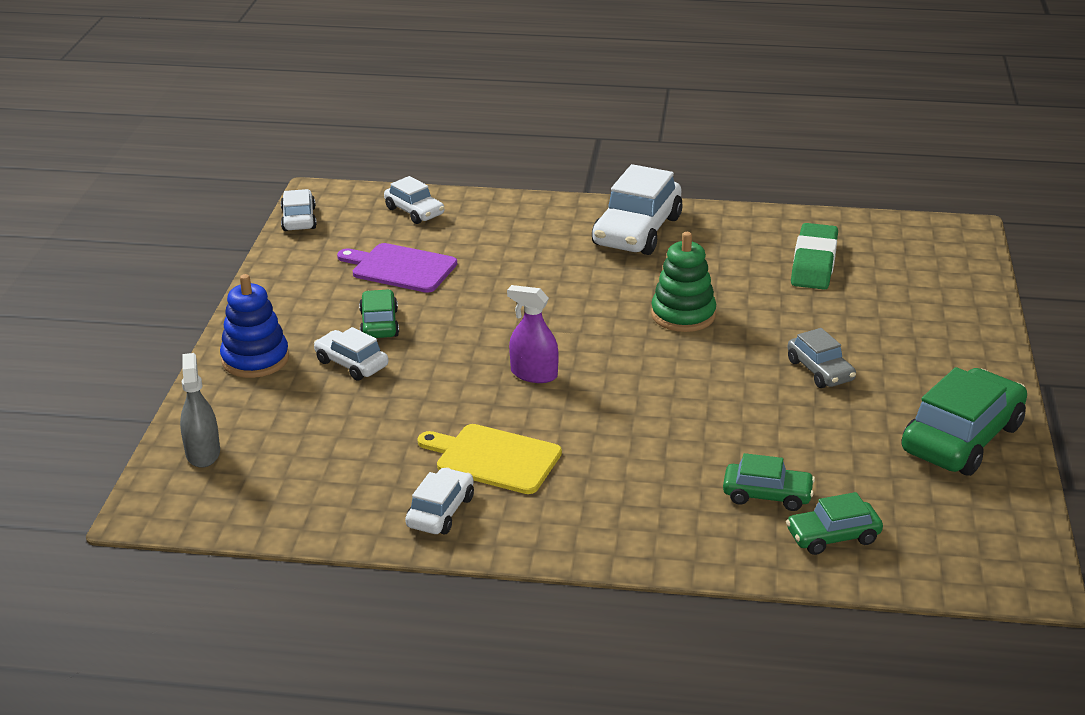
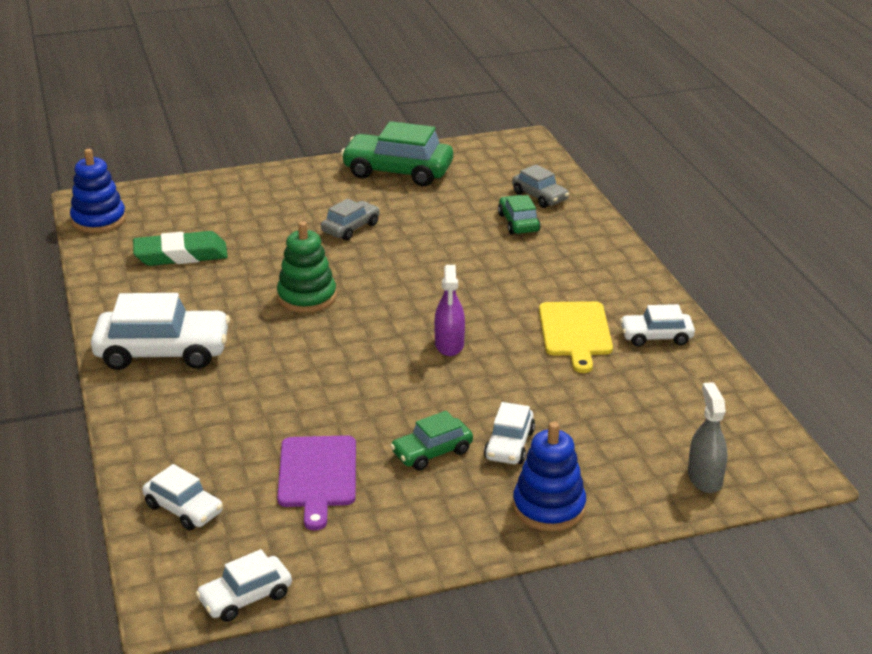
camera: 115 degrees left, 0 degrees up
(203, 453) = (705, 478): grey spray bottle -> grey spray bottle turned 120 degrees clockwise
(414, 211) = (184, 509): white car -> white car turned 105 degrees clockwise
(833, 536) = (540, 196): green car -> grey car
(917, 231) = (98, 220): none -> blue stacking toy

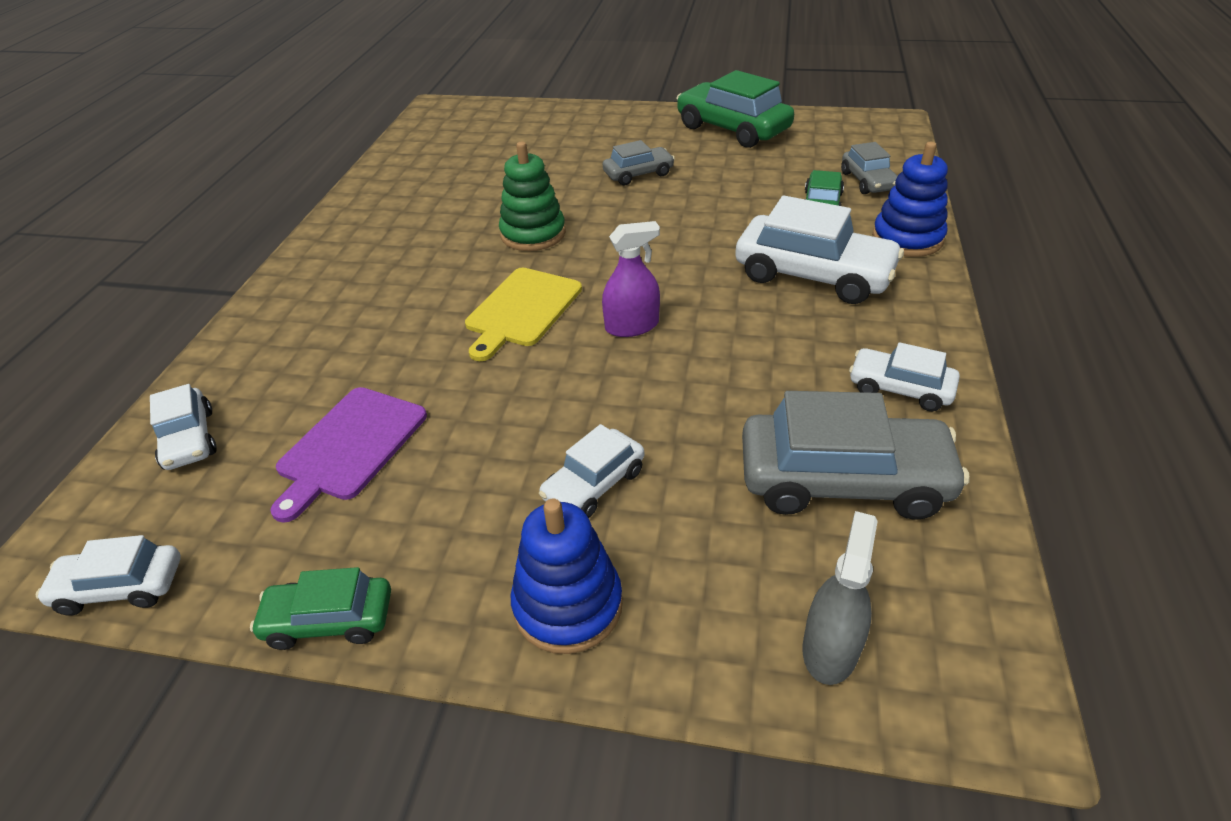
camera: 30 degrees right, 10 degrees up
(98, 220) = (428, 123): blue stacking toy -> blue stacking toy (907, 239)
(163, 352) = (352, 256): white car -> white car (813, 275)
(181, 255) = (461, 167): green eraser -> none
(432, 452) = (496, 461): green car -> green car (329, 620)
(449, 344) = (632, 326): purple spray bottle -> purple spray bottle turned 135 degrees counterclockwise
(575, 332) = (794, 352): yellow cutting board -> yellow cutting board (521, 310)
(657, 397) = (843, 480): none -> grey car

